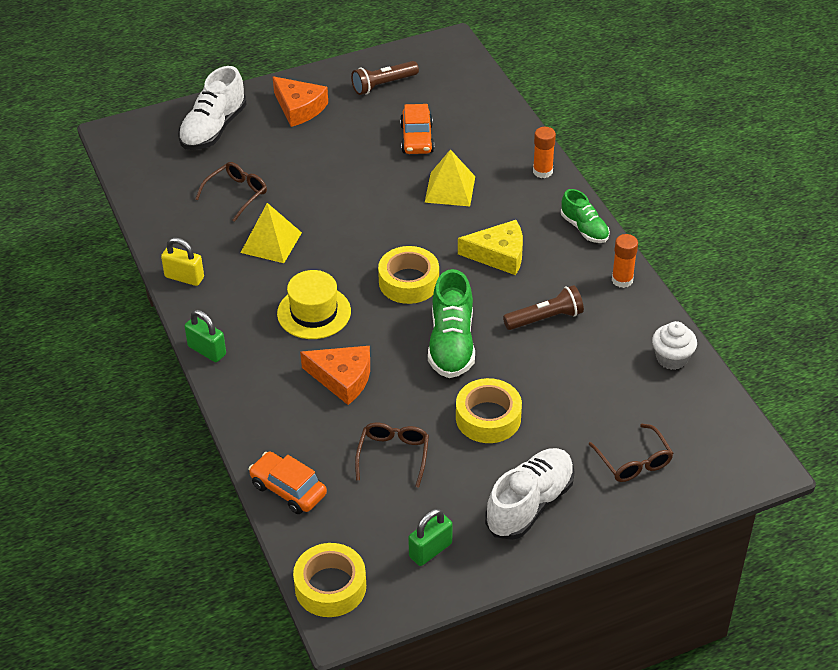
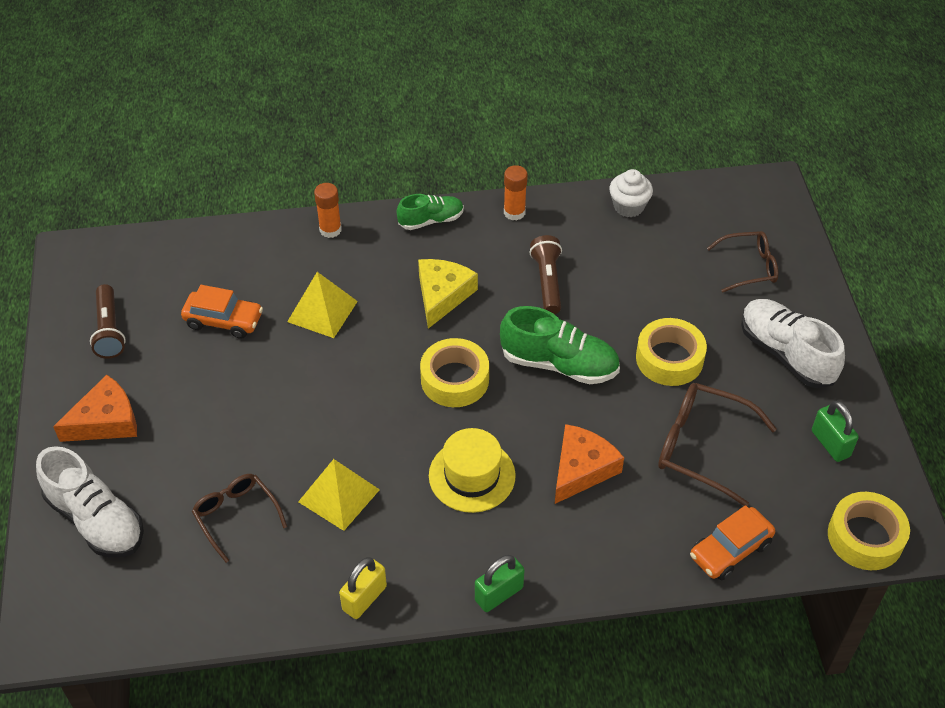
camera: 75 degrees left, 5 degrees up
(393, 455) = (702, 447): brown glasses -> brown glasses, size x1.52

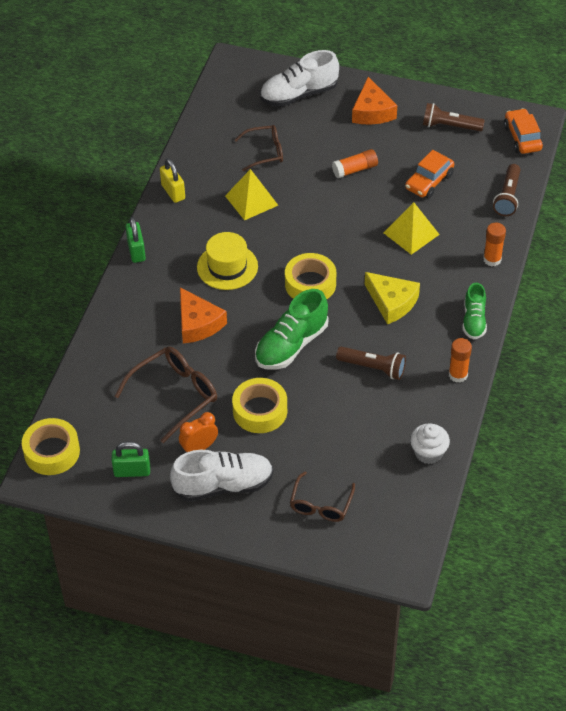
camera: 115 degrees right, 0 degrees up
(220, 242) = (507, 197): none -> brown flashlight
(231, 402) = (355, 170): none -> orange glue stick
(730, 550) = (91, 374): orange car -> orange car (522, 138)
(755, 394) = (199, 448): none -> orange clock

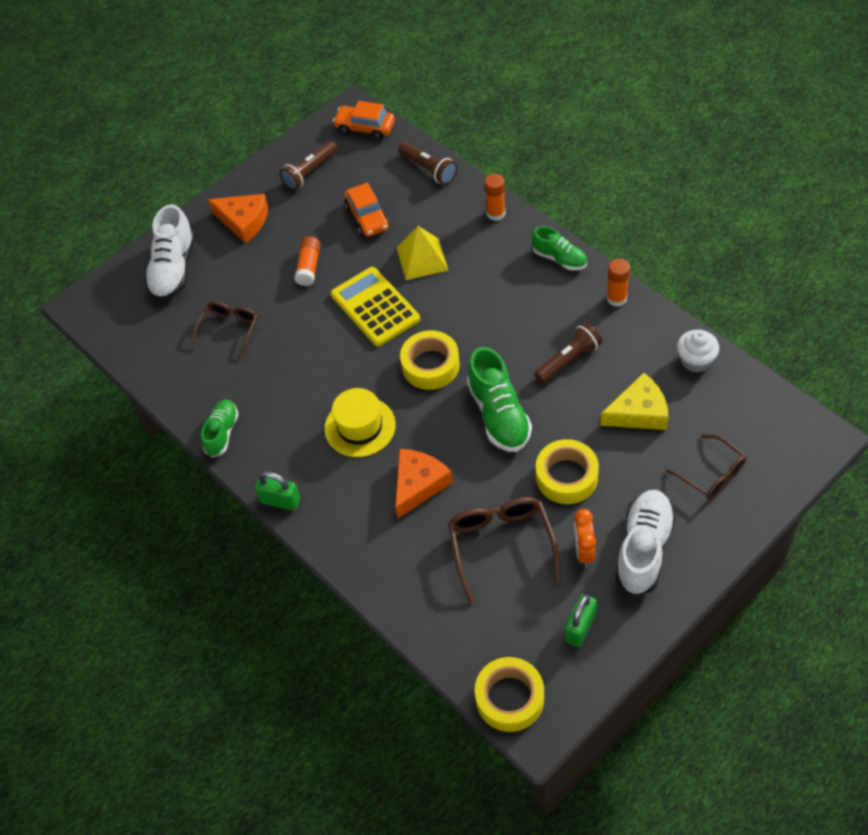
camera: 55 degrees left, 5 degrees up
(173, 192) = (222, 433): yellow padlock -> green shoe
(198, 323) = (418, 484): orange cheese -> orange cheese turned 60 degrees counterclockwise
(251, 200) = (285, 369): yellow pyramid -> none
(343, 226) = (375, 307): none -> yellow calculator
(392, 302) = (497, 310): yellow cheese -> yellow cheese (639, 412)

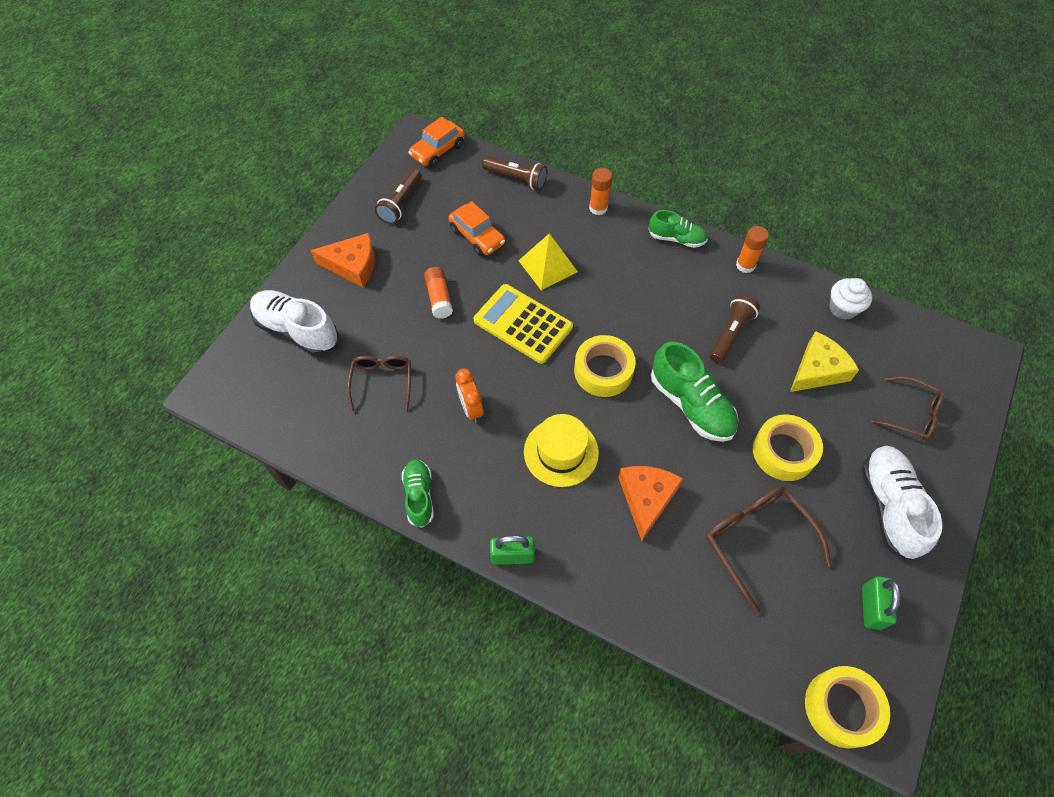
camera: 25 degrees left, 5 degrees up
(174, 269) = (297, 330): white shoe -> white shoe turned 135 degrees clockwise
(365, 128) = (438, 151): orange car -> orange car turned 45 degrees counterclockwise
(583, 551) = (835, 524): orange clock -> orange clock (471, 408)

